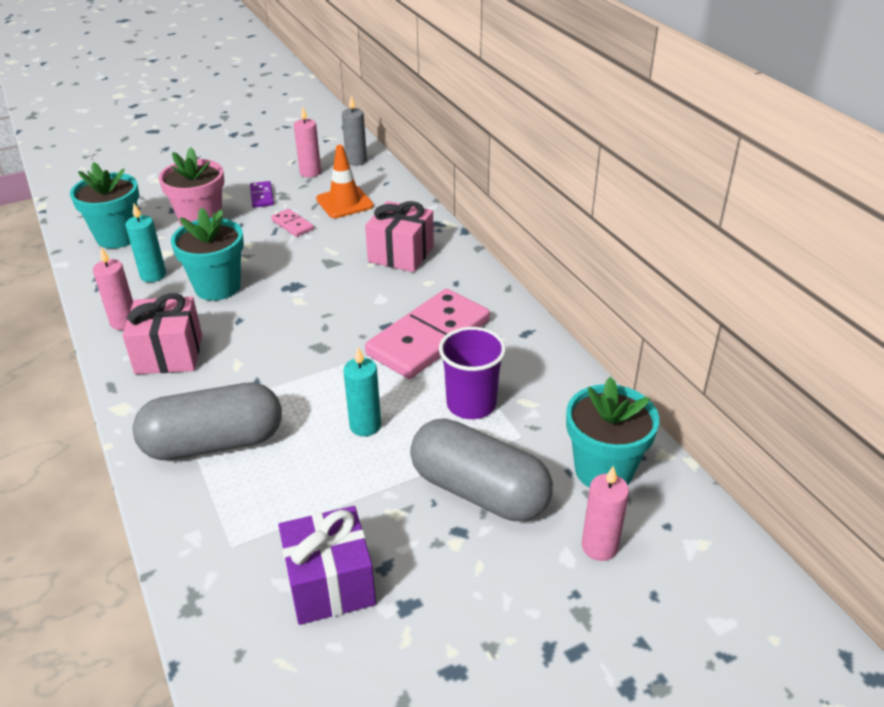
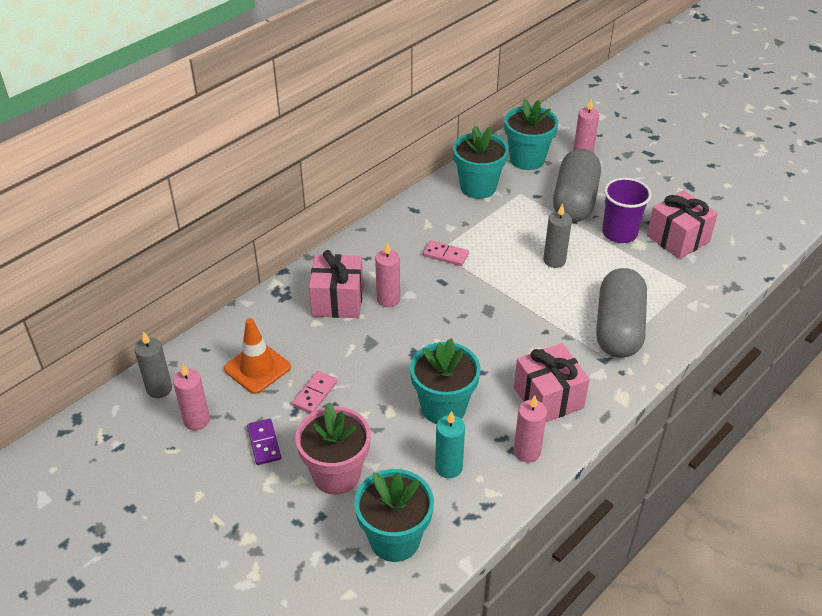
camera: 110 degrees left, 5 degrees up
(214, 443) = (618, 328): grey capsule -> grey capsule turned 45 degrees clockwise
(262, 196) = (264, 443): purple domino -> purple domino turned 75 degrees counterclockwise
(330, 584) = (678, 239): purple gift -> pink gift
(365, 426) = (554, 260): turquoise candle -> grey candle
(382, 284) = (388, 299): none -> pink candle
(429, 338) = (445, 255): pink domino -> pink domino, size x0.43
(471, 404) = (504, 219): purple cup -> purple cup (619, 233)
(551, 398) = (478, 187): none -> turquoise flower pot

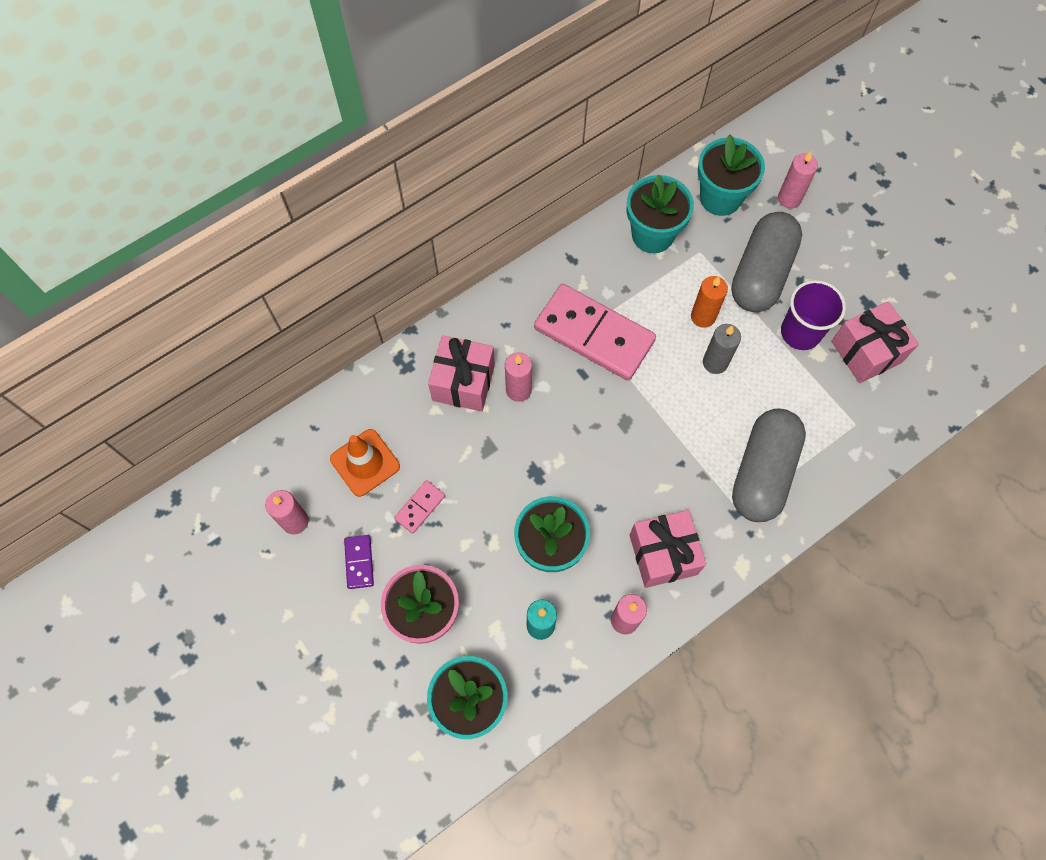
camera: 10 degrees right, 25 degrees up
(159, 389) = (261, 473): grey candle -> none
(445, 255) = (594, 334): pink domino -> pink domino, size x2.33
(535, 233) = (703, 316): none -> orange candle

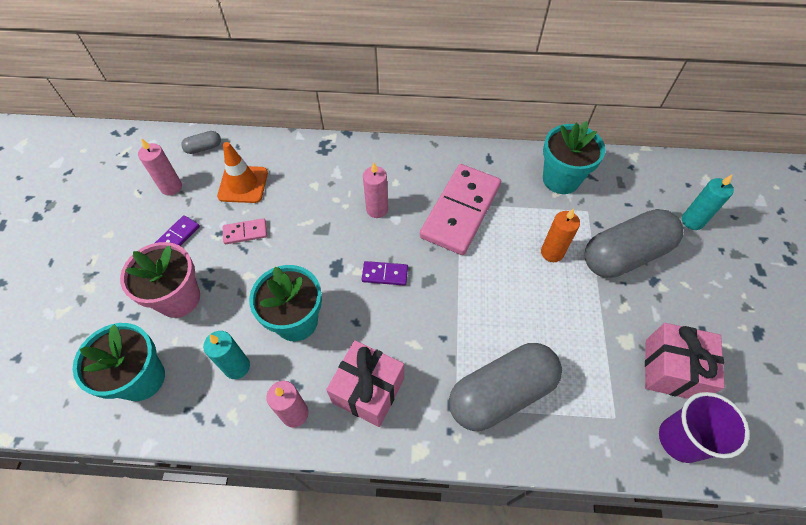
camera: 40 degrees right, 10 degrees down
(280, 456) = (204, 148): none -> grey capsule
(463, 382) = (347, 181): pink gift -> none
(584, 446) = (385, 274): none -> purple domino
(594, 334) = (461, 211): pink domino -> pink domino turned 45 degrees clockwise
(715, 362) = (533, 288): grey candle -> none
(720, 198) = (634, 188): turquoise flower pot -> none
(789, 198) = (692, 221): pink candle -> turquoise candle
(800, 332) = (623, 316): purple cup -> purple cup (680, 439)

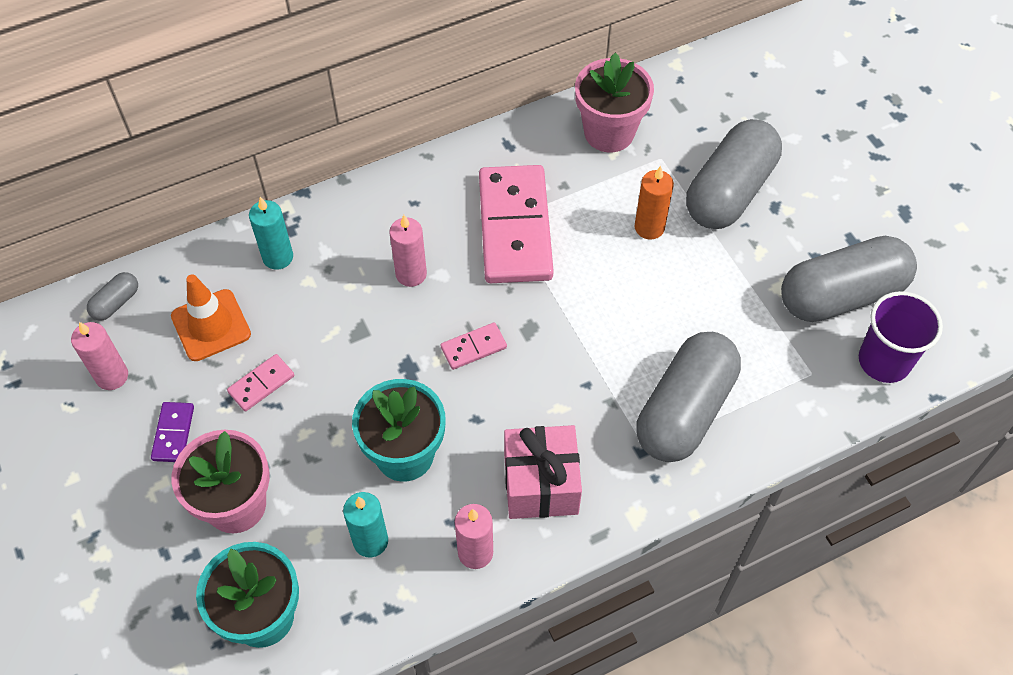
camera: 30 degrees left, 0 degrees up
(385, 274) = (473, 347): purple domino -> pink domino
(561, 179) = (609, 132): turquoise flower pot -> pink flower pot
(672, 369) = (841, 295): pink gift -> grey capsule
(692, 221) = (780, 117): turquoise candle -> turquoise candle (278, 257)

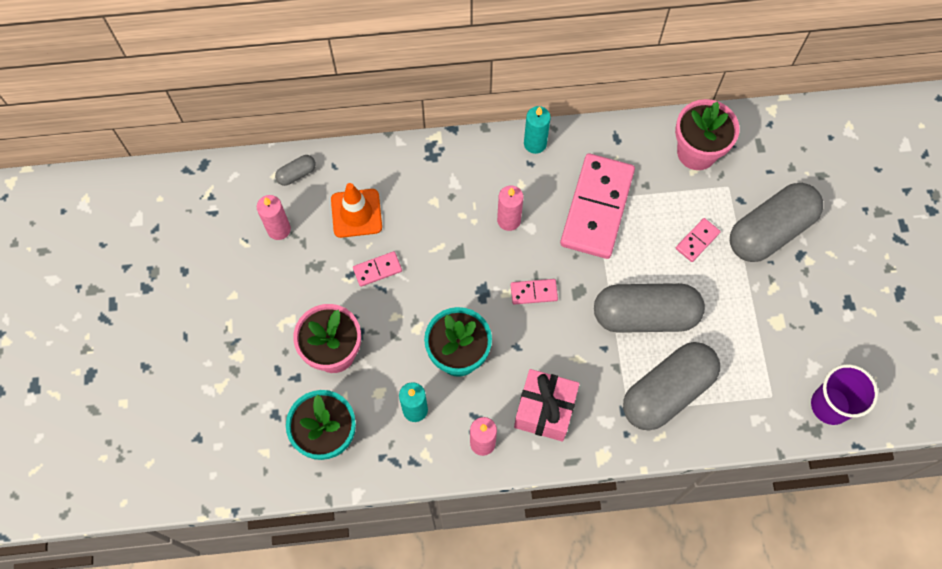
camera: 20 degrees right, 10 degrees up
(173, 433) = (307, 286): purple domino -> none
(278, 257) = (418, 175): turquoise candle -> turquoise candle (535, 143)
(649, 227) = (697, 241): orange candle -> pink domino
(841, 295) = (820, 343): grey capsule -> grey capsule (645, 315)

